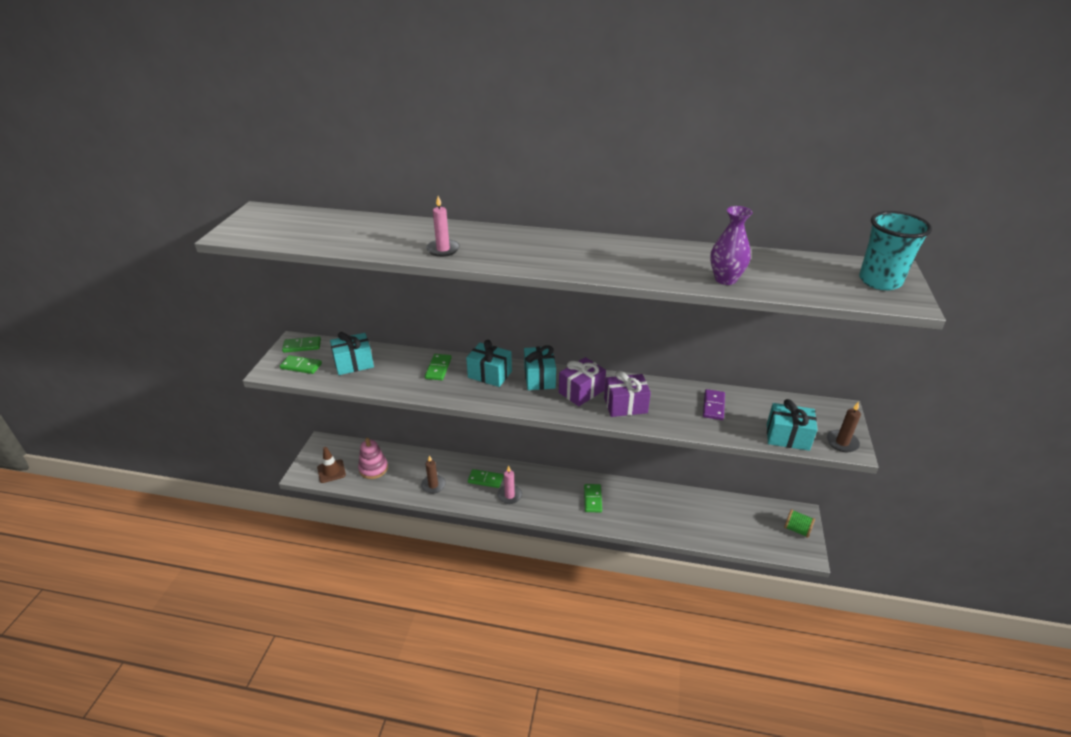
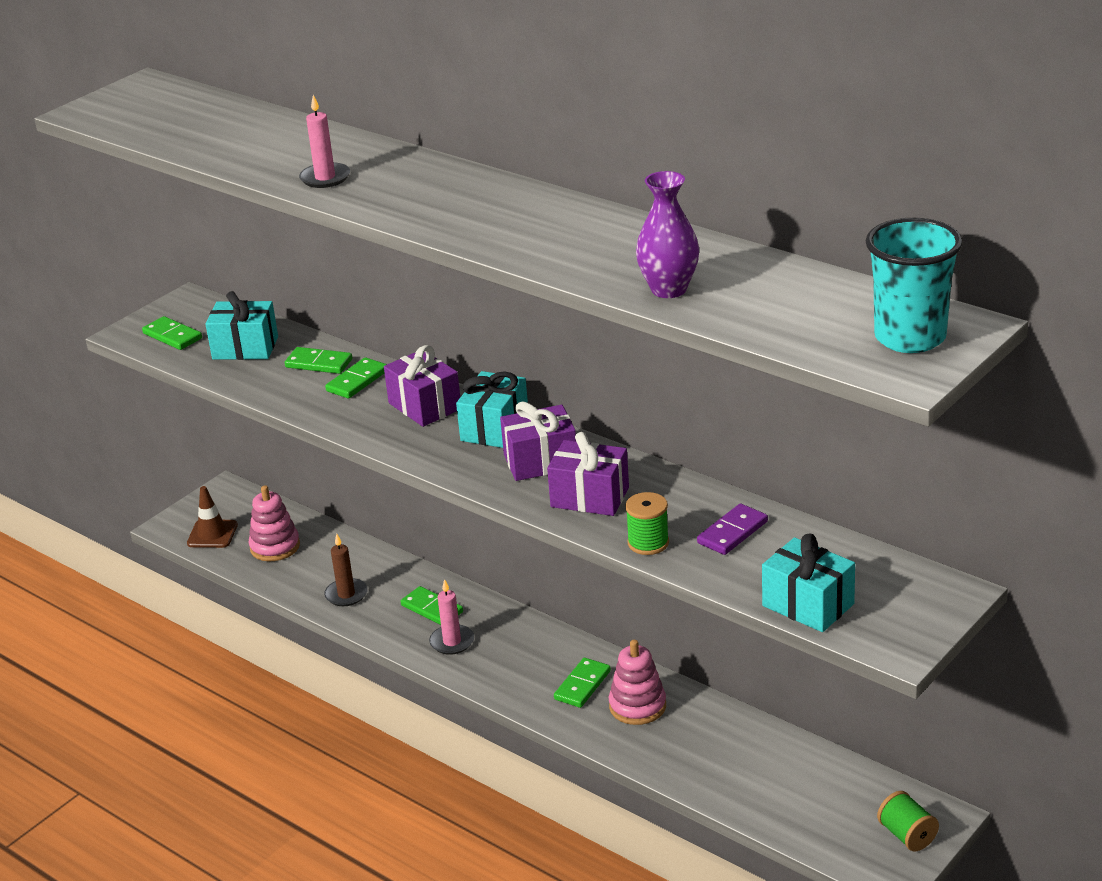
camera: 30 degrees right, 5 degrees down
(302, 346) = (194, 308): green domino -> green domino (319, 363)
(490, 374) = (424, 406): turquoise gift -> purple gift
(627, 502) = (637, 706): none -> pink stacking toy
(679, 424) = (648, 543): none -> green spool
(842, 442) = (893, 637): brown candle -> none

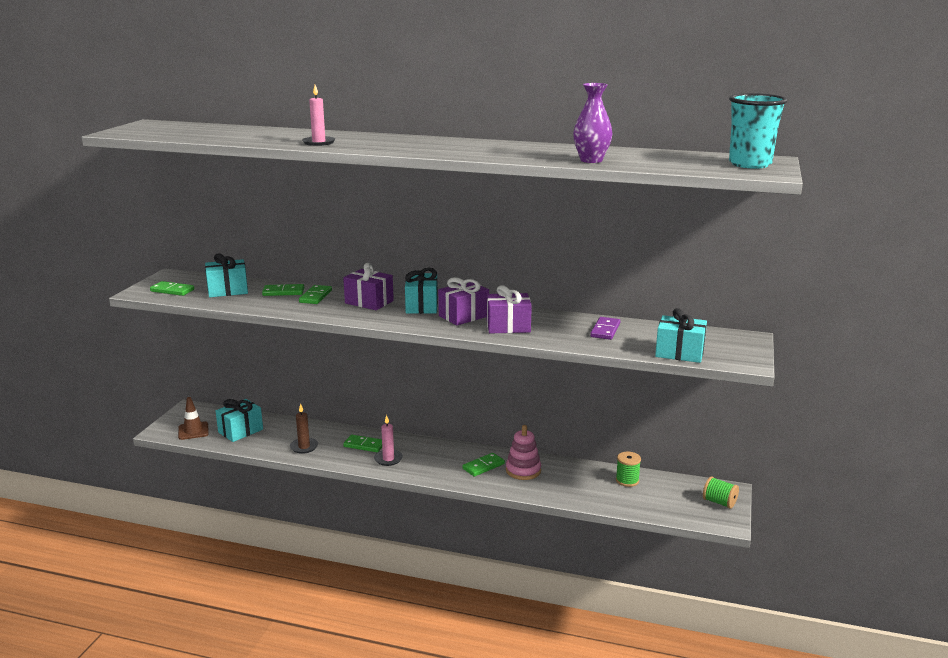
camera: 25 degrees left, 10 degrees down
(275, 547) = (240, 431): pink stacking toy -> turquoise gift
(582, 685) = (483, 466): green domino -> green domino turned 45 degrees clockwise
(648, 543) = (562, 340): green spool -> green spool (627, 480)

